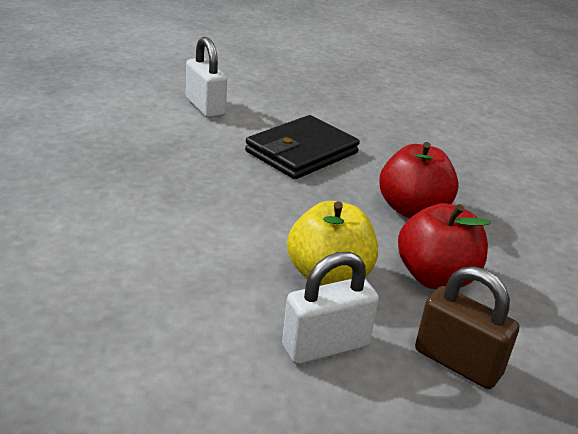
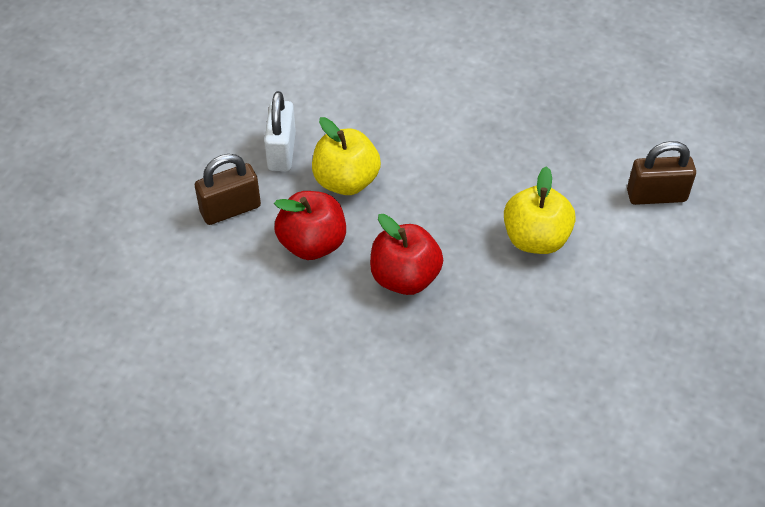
camera: 120 degrees right, 20 degrees up
(205, 107) = (656, 196): white padlock -> brown padlock
(301, 152) = (535, 239): black wallet -> yellow apple

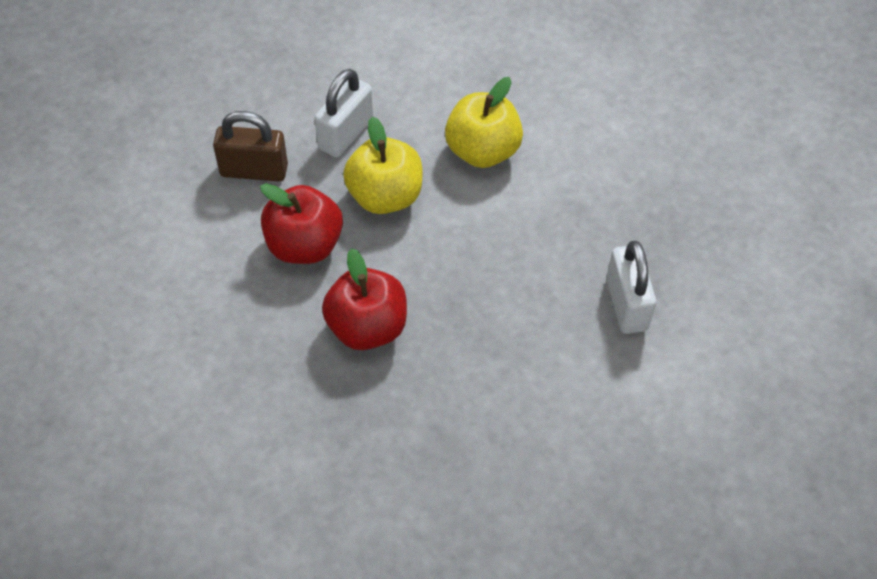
camera: 30 degrees right, 5 degrees up
(535, 239) = (531, 355): yellow apple -> yellow apple (482, 151)
(573, 174) = (626, 304): none -> white padlock
(656, 196) = (700, 375): brown padlock -> none

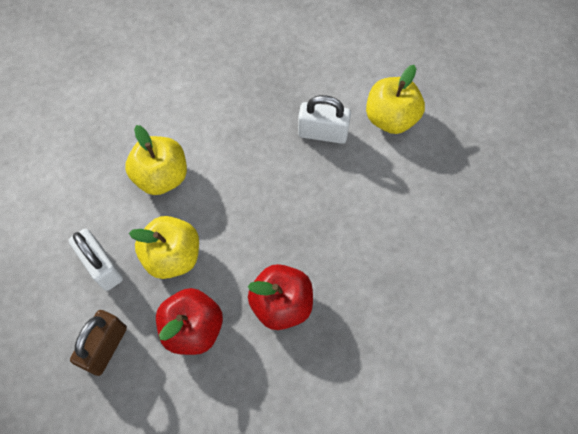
camera: 70 degrees left, 10 degrees up
(692, 381) = (391, 118): none -> yellow apple

